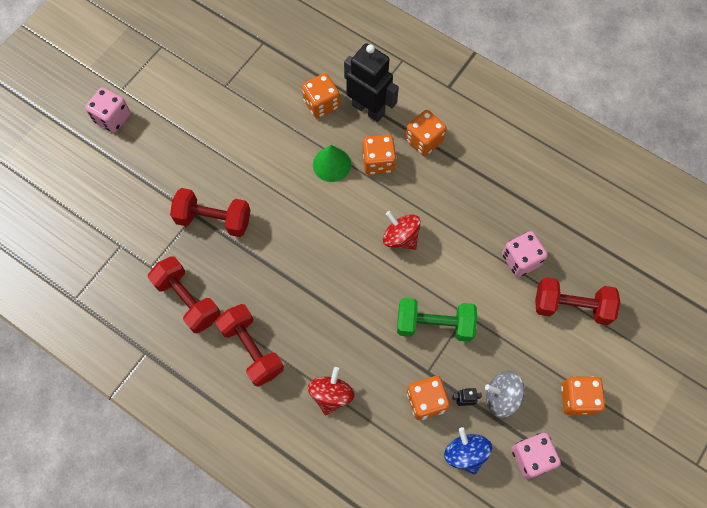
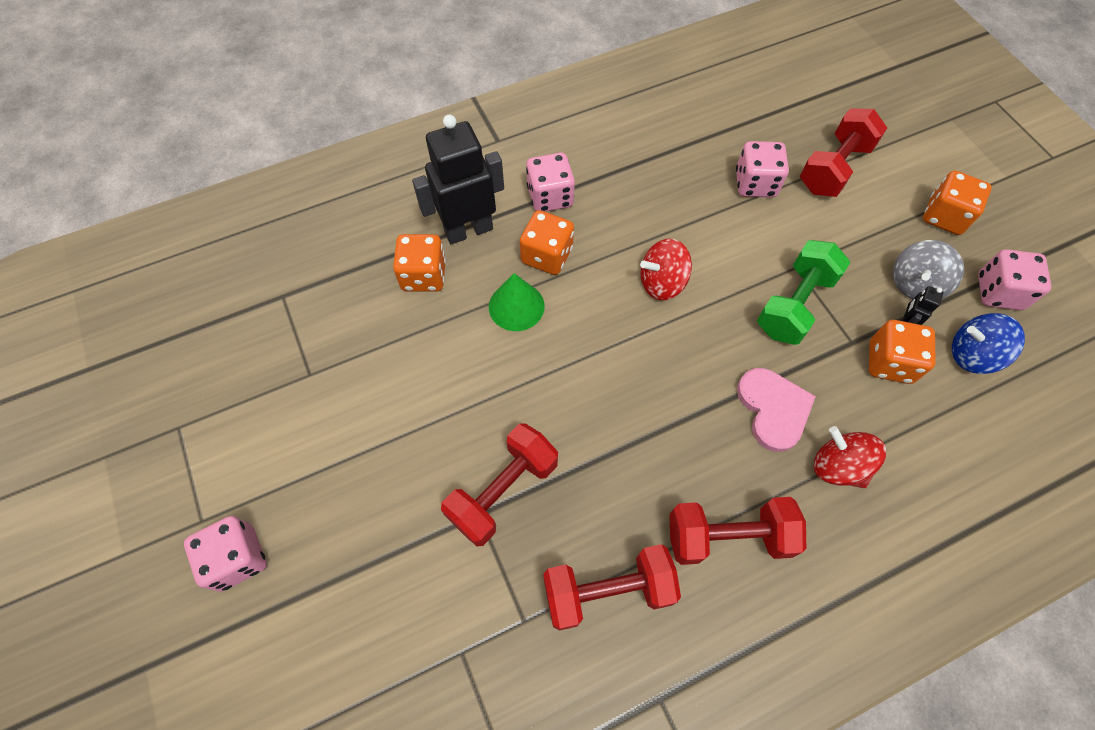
camera: 60 degrees left, 5 degrees down
(348, 342) = (773, 409): none -> pink heart
(424, 140) = (550, 197): orange dice -> pink dice

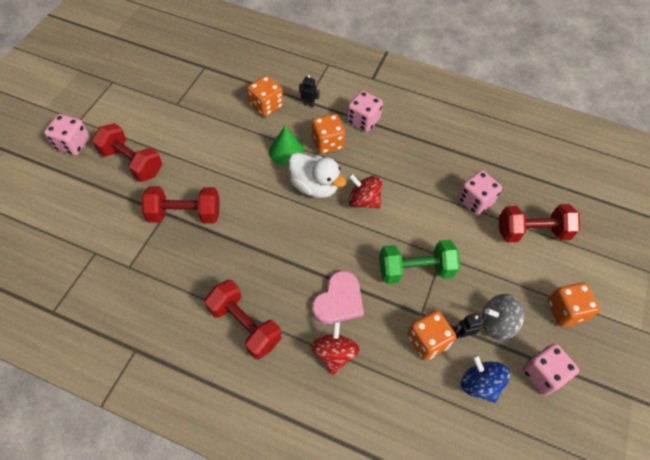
camera: 45 degrees right, 5 degrees down
(468, 230) = (308, 104): black robot -> black robot, size x0.41
(596, 316) = (314, 186): none -> white duck
(607, 591) = (171, 291): red dumbbell -> red dumbbell (132, 162)

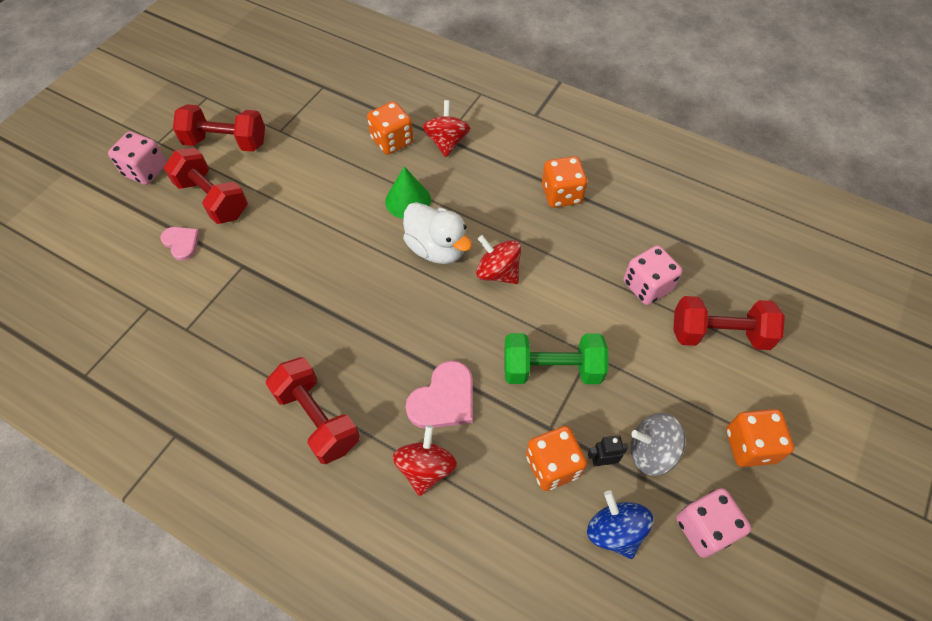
camera: 10 degrees right, 0 degrees up
(113, 199) = (181, 243): none -> pink heart
(185, 214) = (266, 269): red dumbbell -> red dumbbell (226, 142)
(308, 104) = (446, 142): black robot -> red spinning top
(327, 143) = (463, 194): orange dice -> orange dice (561, 194)
(363, 121) = (514, 169): pink dice -> none

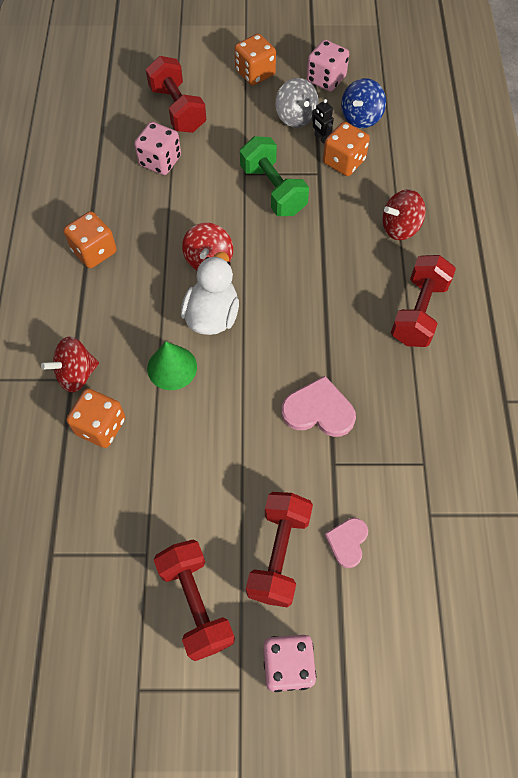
camera: 120 degrees left, 5 degrees up
(444, 399) = (343, 242): pink heart -> pink heart (318, 410)

